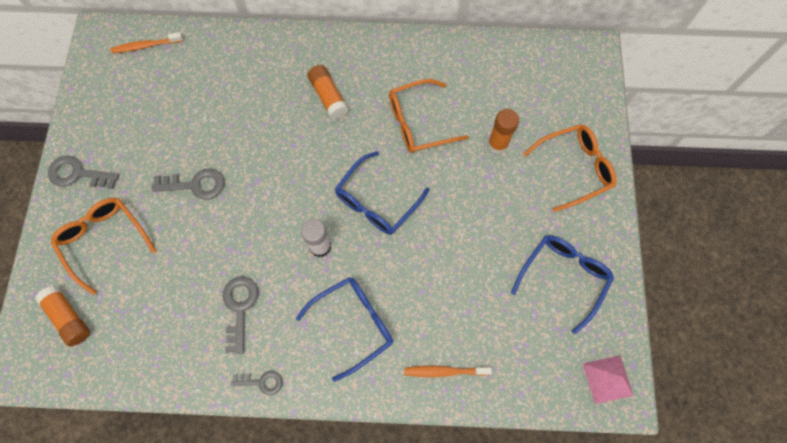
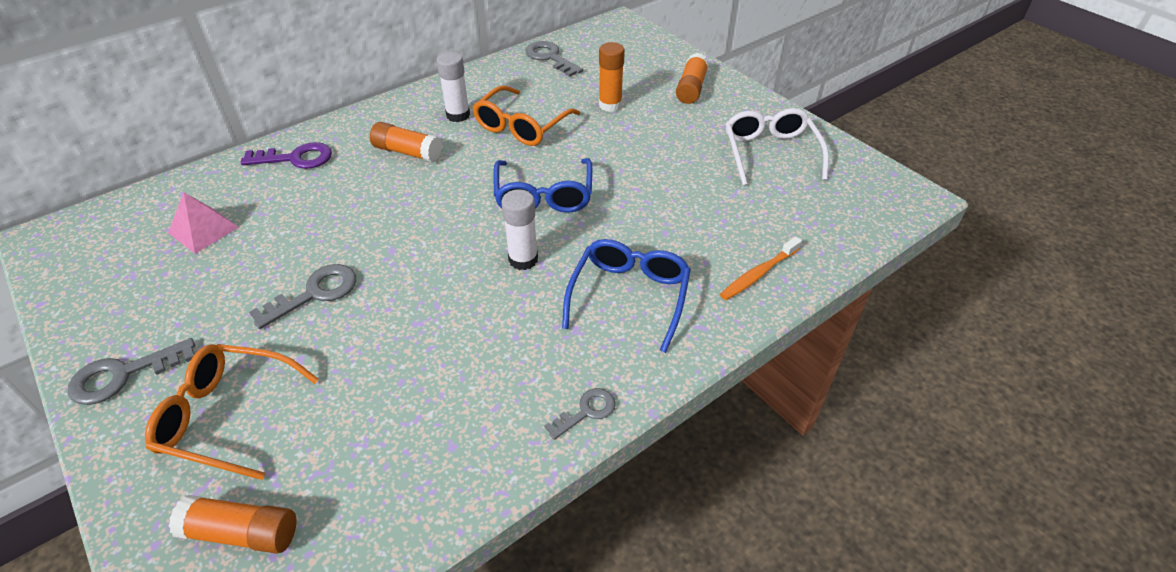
camera: 40 degrees left, 25 degrees down
(146, 46) = (130, 216): orange toothbrush -> none
(240, 308) = (486, 364): grey key -> grey key (550, 58)
(261, 55) = (295, 158): none -> purple key
(387, 81) = (458, 115): none -> white glue stick
(563, 277) = (770, 153): blue glasses -> white glasses
(574, 168) = (691, 88): orange glasses -> orange glue stick
(607, 379) = (889, 192): pink pyramid -> pink pyramid (203, 230)

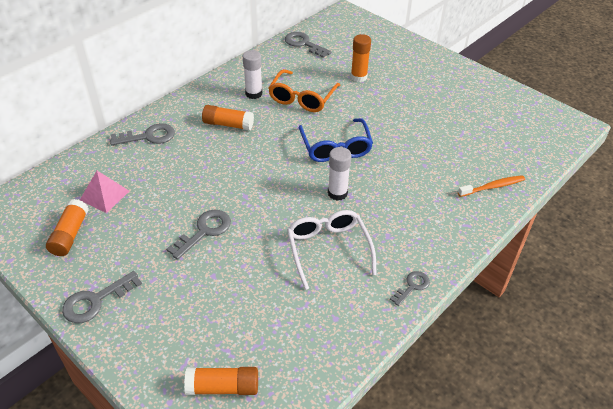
camera: 10 degrees left, 0 degrees up
(227, 416) = (180, 318): orange glasses -> none
(295, 158) = (148, 136): purple key -> grey key
(629, 296) = (415, 210): blue glasses -> none
(691, 88) = (410, 60): orange glue stick -> orange glue stick (70, 234)
(758, 274) = (492, 187): orange toothbrush -> orange toothbrush turned 150 degrees counterclockwise
(770, 153) = (477, 103): white glasses -> white glasses (328, 249)

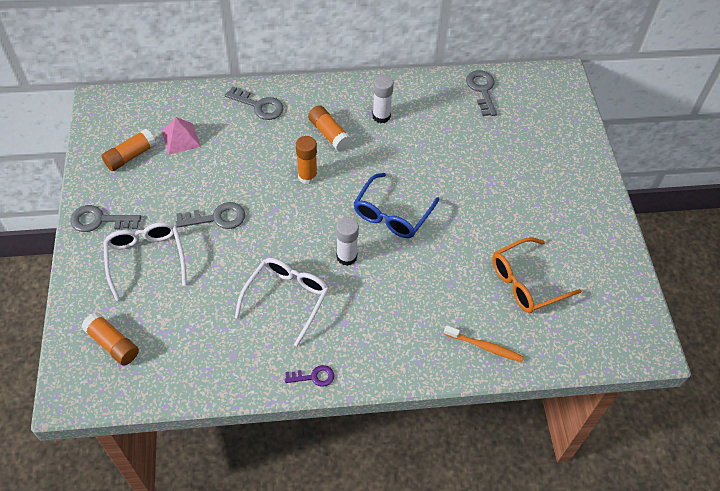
camera: 40 degrees right, 10 degrees up
(177, 301) = (146, 259): none -> white glasses
(302, 98) = (417, 147): orange glasses -> orange glasses (526, 282)
(358, 77) = (493, 157): orange glue stick -> orange glue stick (307, 176)
(412, 286) = (313, 377): grey key -> purple key

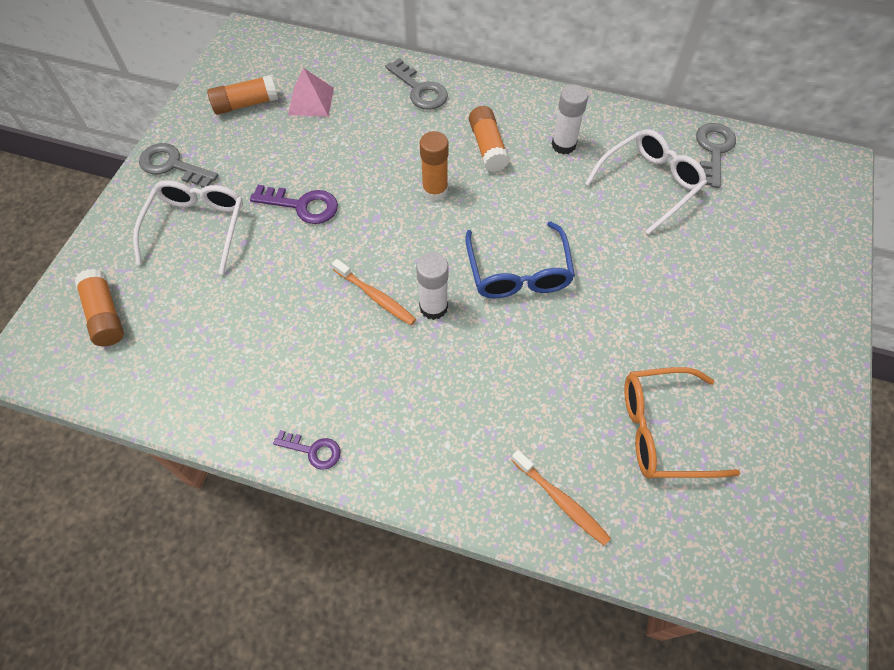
camera: 25 degrees right, 5 degrees up
(216, 218) = (302, 205): grey key -> purple key
(286, 299) = (332, 334): white glasses -> white glasses (649, 183)
(303, 263) = (376, 297): none -> orange toothbrush
(392, 214) = (518, 272): blue glasses -> blue glasses turned 60 degrees counterclockwise

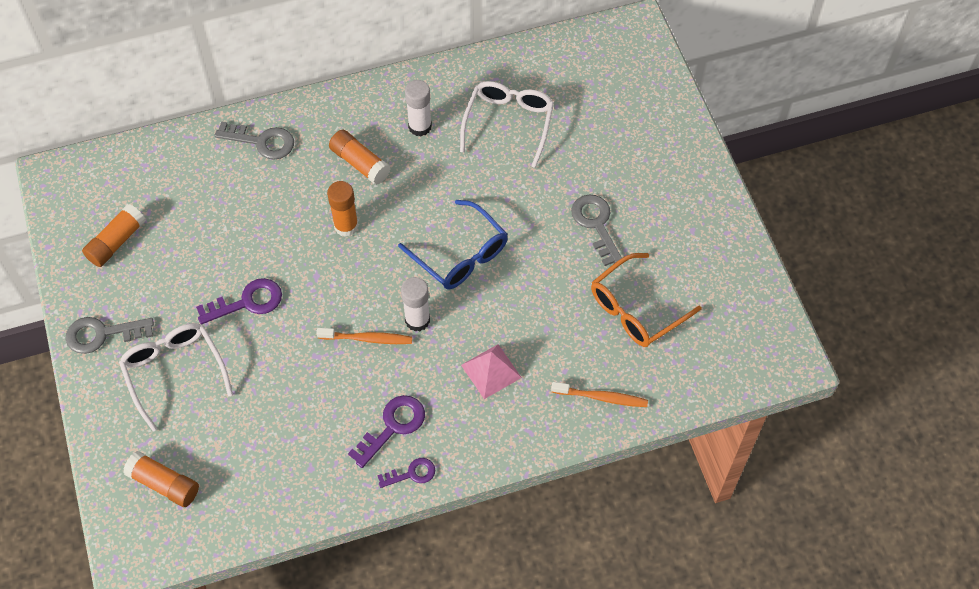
camera: 35 degrees left, 0 degrees up
(311, 101) = (173, 206): pink pyramid -> pink pyramid (491, 371)
(332, 392) = (392, 427): none -> purple key
(713, 151) = (539, 66): grey key -> grey key (596, 225)

